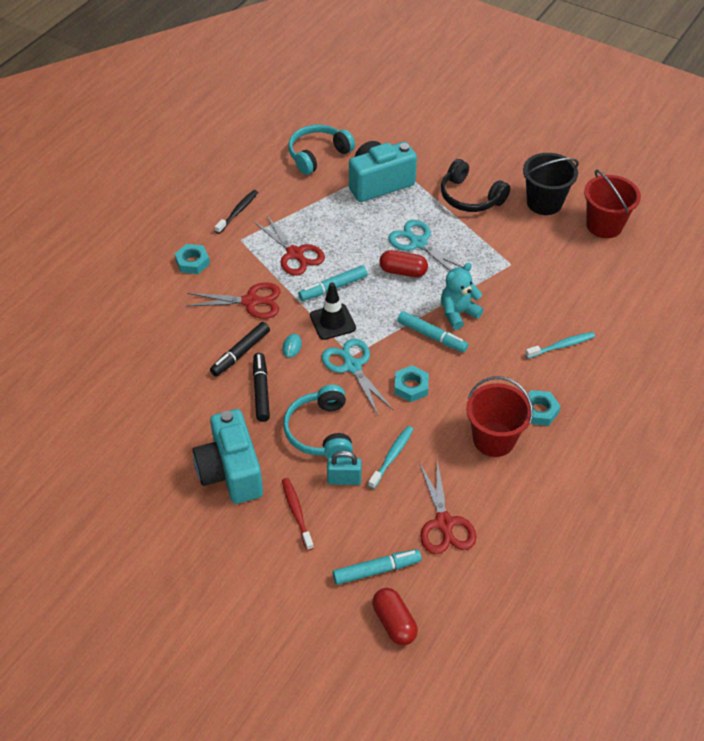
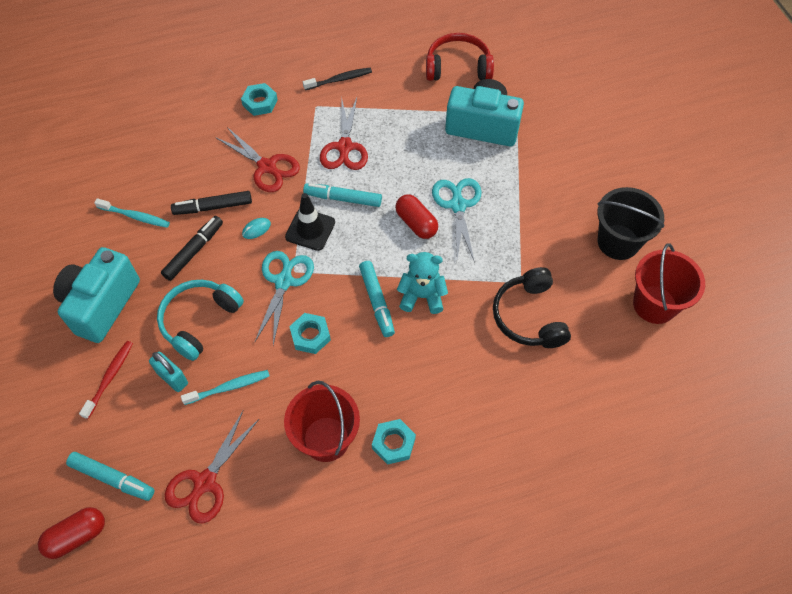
camera: 40 degrees right, 10 degrees up
(318, 155) = (458, 67): turquoise headphones -> red headphones
(394, 622) = (77, 536): red capsule -> red capsule turned 45 degrees clockwise
(470, 197) = (552, 191): black headphones -> black headphones (529, 316)
(561, 346) = (481, 396): turquoise toothbrush -> turquoise toothbrush (135, 216)

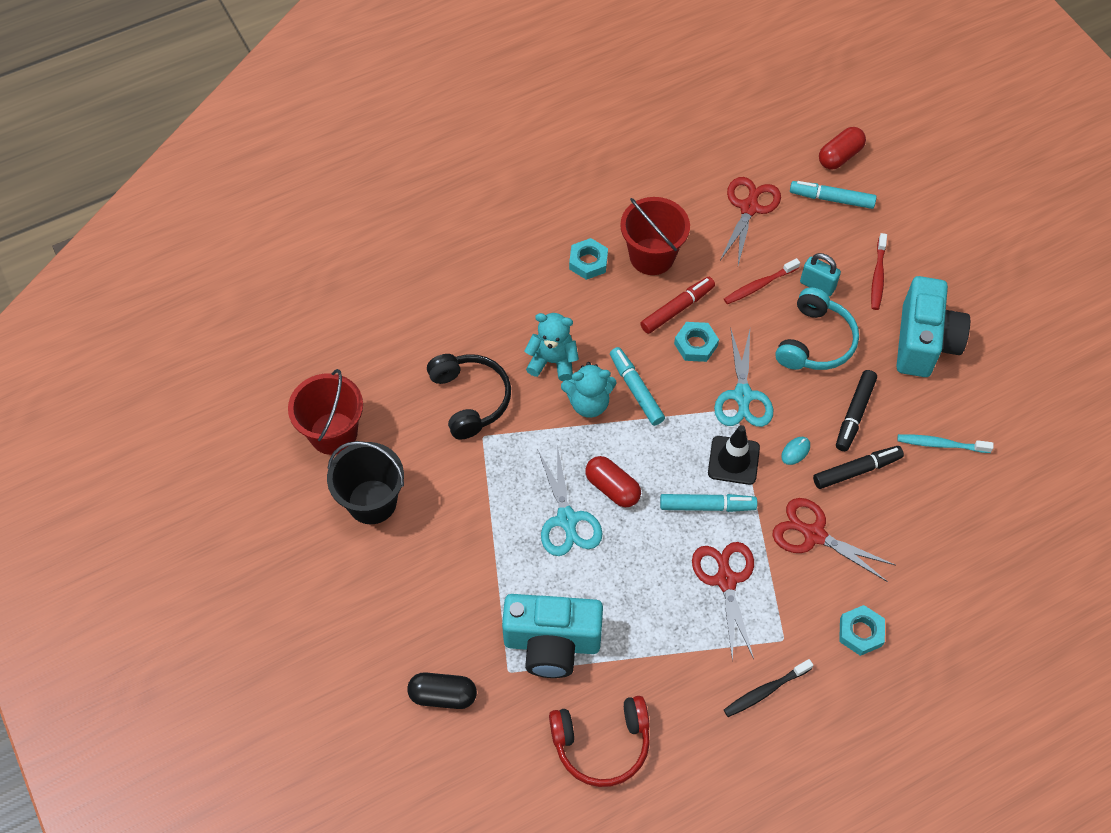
camera: 170 degrees right, 0 degrees up
(229, 387) = (759, 285): turquoise toothbrush -> red toothbrush
(317, 375) = (677, 309): none -> red marker
(448, 340) = (552, 361): none -> turquoise teddy bear
(564, 107) = (443, 695): none -> black capsule

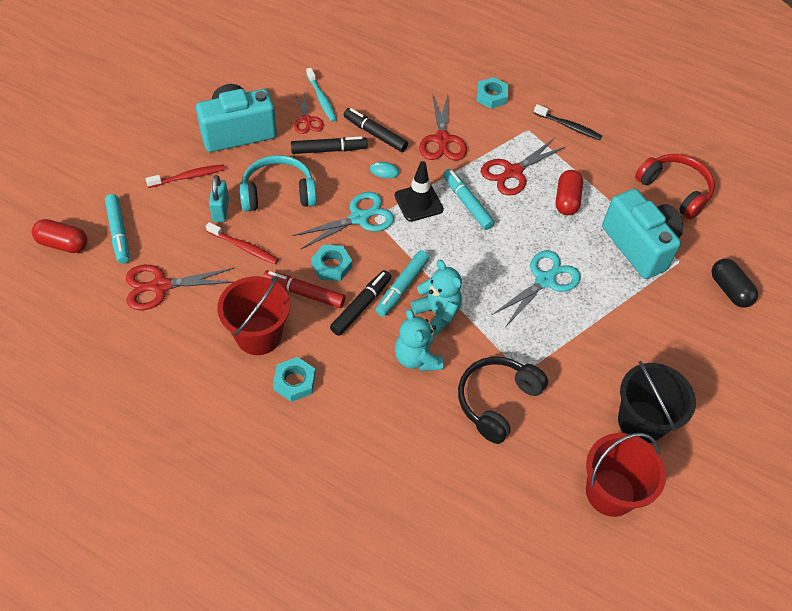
camera: 125 degrees left, 5 degrees down
(612, 488) = (497, 264): red capsule -> red capsule (566, 200)
(635, 346) = (361, 306): none -> black marker
(912, 414) = (307, 120): none -> red scissors

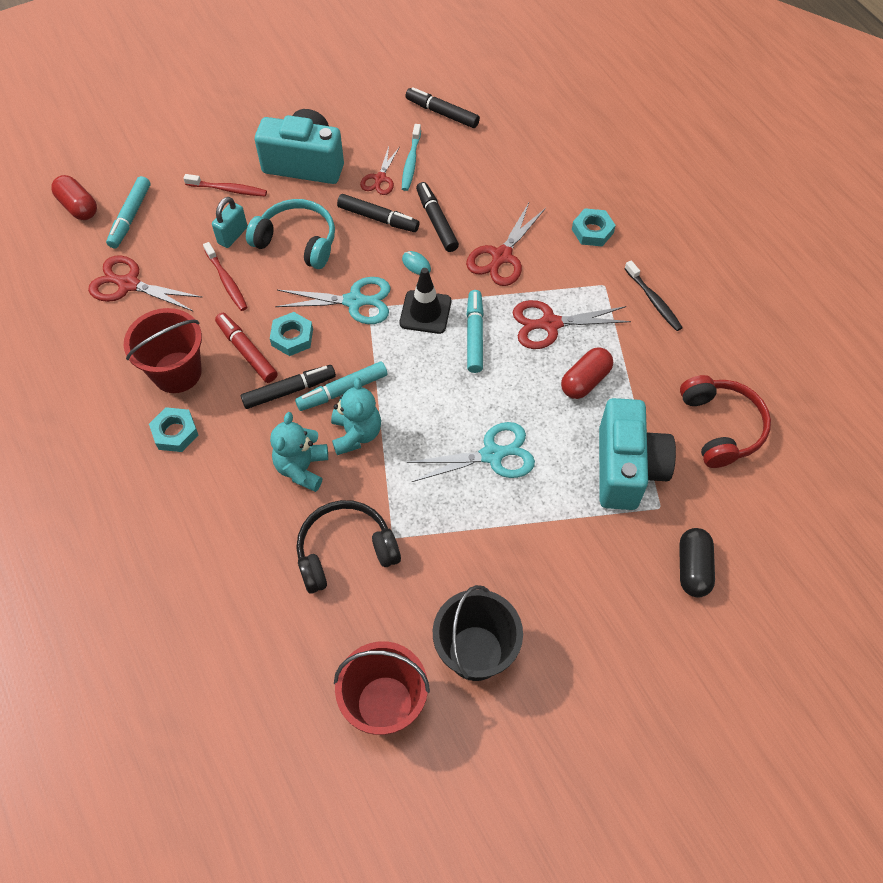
camera: 35 degrees right, 5 degrees up
(317, 54) = (442, 113): none -> black marker

